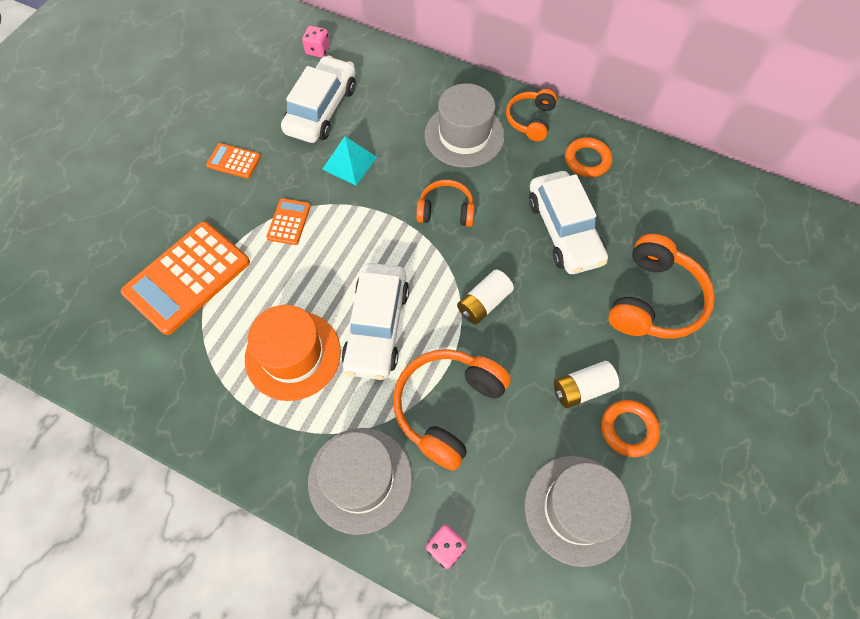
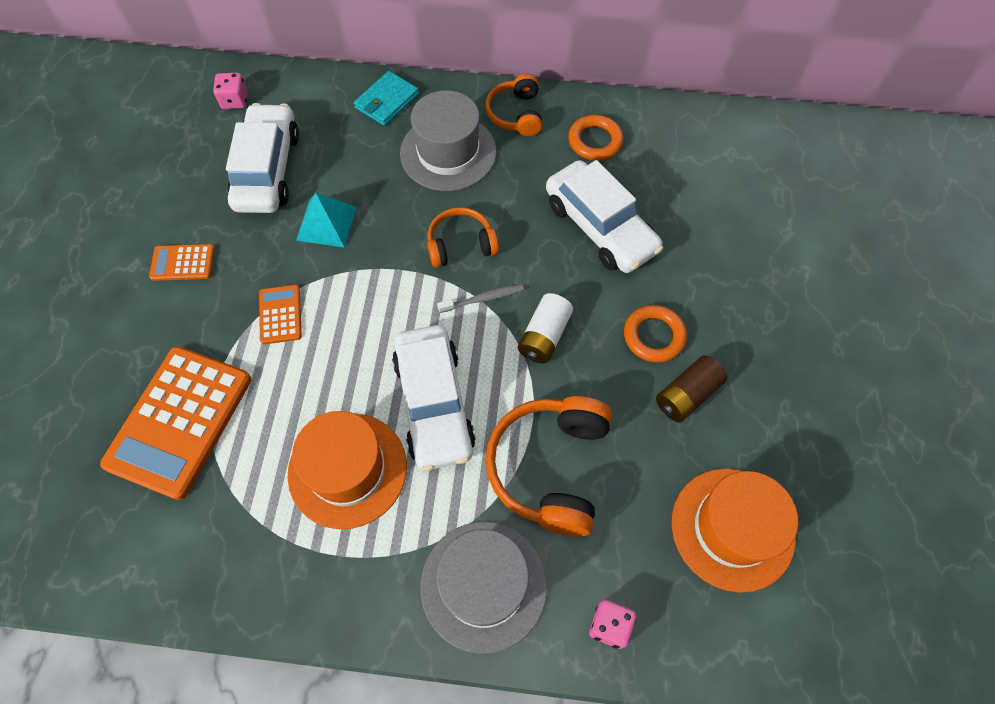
camera: 20 degrees left, 0 degrees up
(432, 82) = (387, 101): none -> turquoise wallet
(446, 258) = (483, 299): none -> grey toothbrush
(577, 509) = (732, 528): grey hat -> orange hat
(582, 389) = (686, 395): white battery -> brown battery
(628, 429) = (751, 422): orange ring -> orange ring (654, 336)
(654, 300) = (724, 273): orange headphones -> none

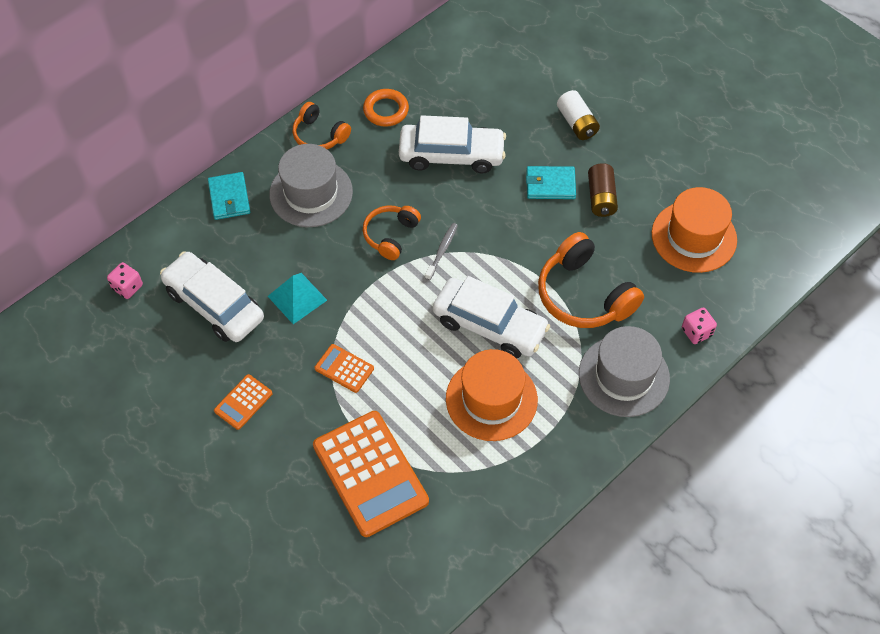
camera: 50 degrees left, 5 degrees down
(544, 336) = (498, 238): white battery -> white battery (577, 123)
(654, 336) = (550, 185): orange ring -> turquoise wallet

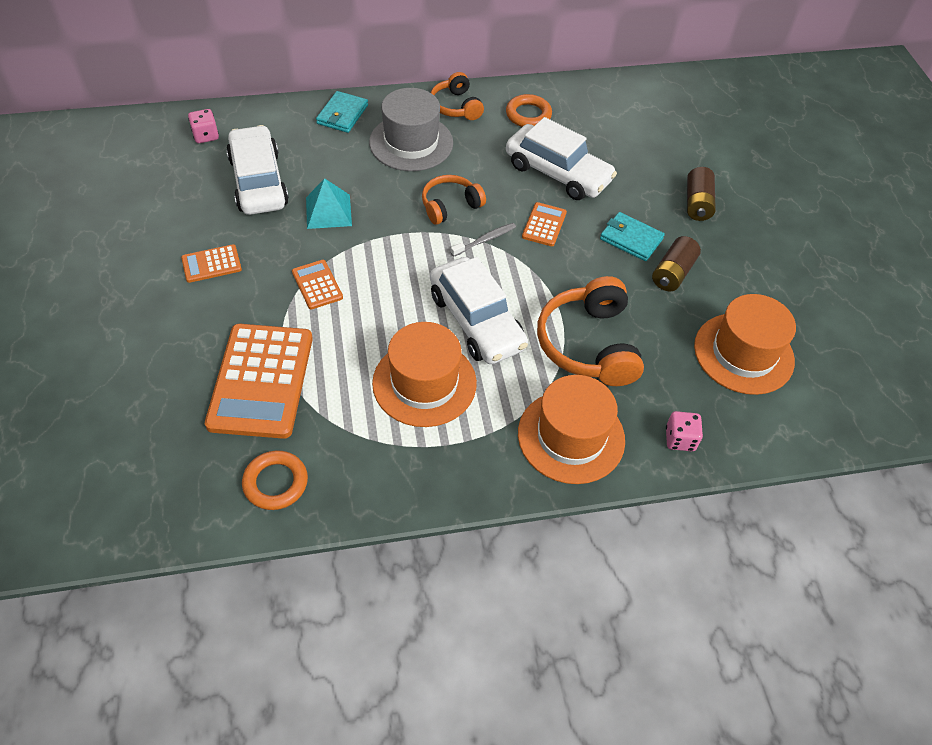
camera: 30 degrees right, 5 degrees down
(449, 542) = (275, 483): none -> orange ring
(476, 210) = (544, 225): none -> orange calculator
(577, 123) = (697, 203): white battery -> brown battery
(624, 376) = (571, 436): grey hat -> orange hat

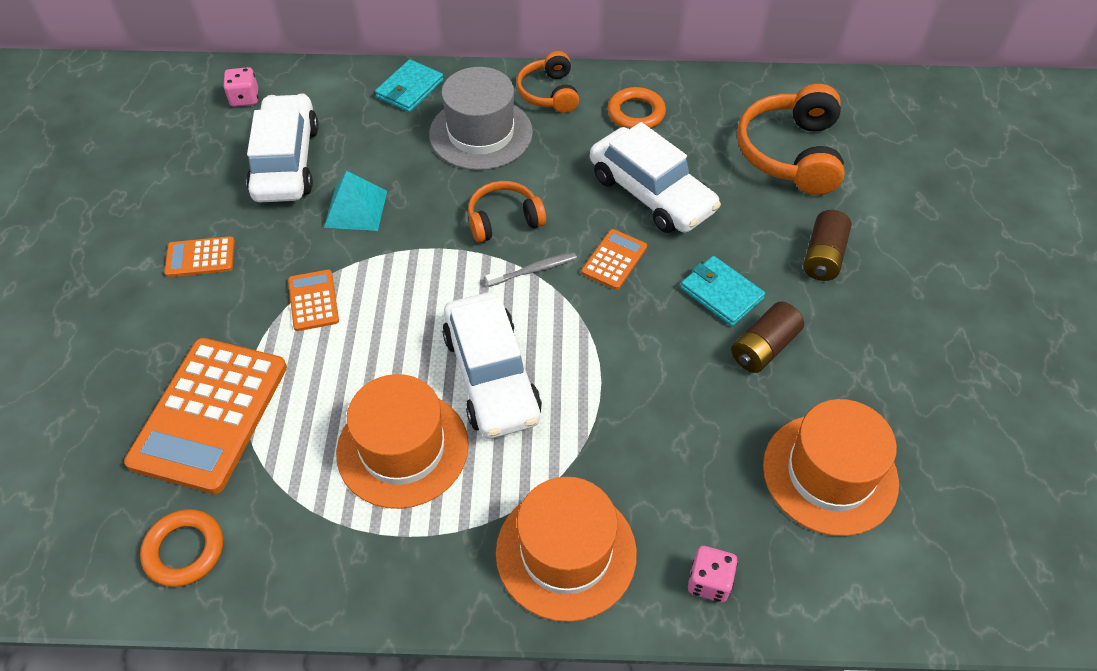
camera: 15 degrees right, 0 degrees up
(589, 344) = (625, 429): orange headphones -> orange headphones (791, 153)

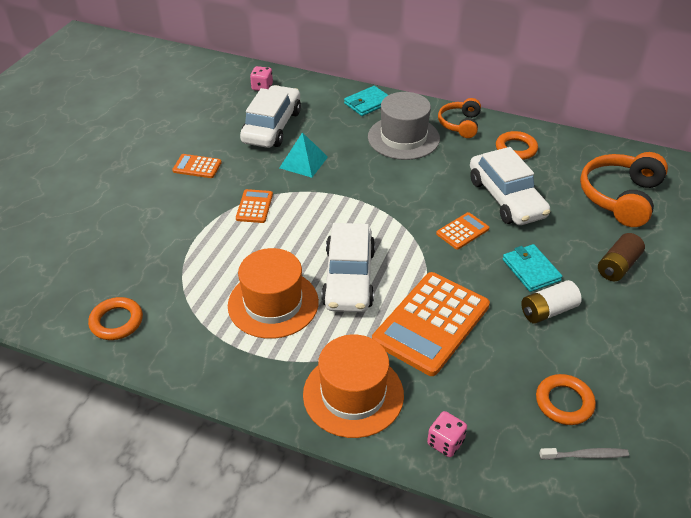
camera: 20 degrees right, 10 degrees down
(209, 414) = (164, 252): orange calculator -> orange calculator (431, 323)
(504, 220) = (397, 190): orange headphones -> none
(533, 270) = (404, 224): grey toothbrush -> grey toothbrush (585, 455)
(763, 347) = (548, 311): brown battery -> white battery
(830, 474) = (564, 402): orange hat -> orange ring

